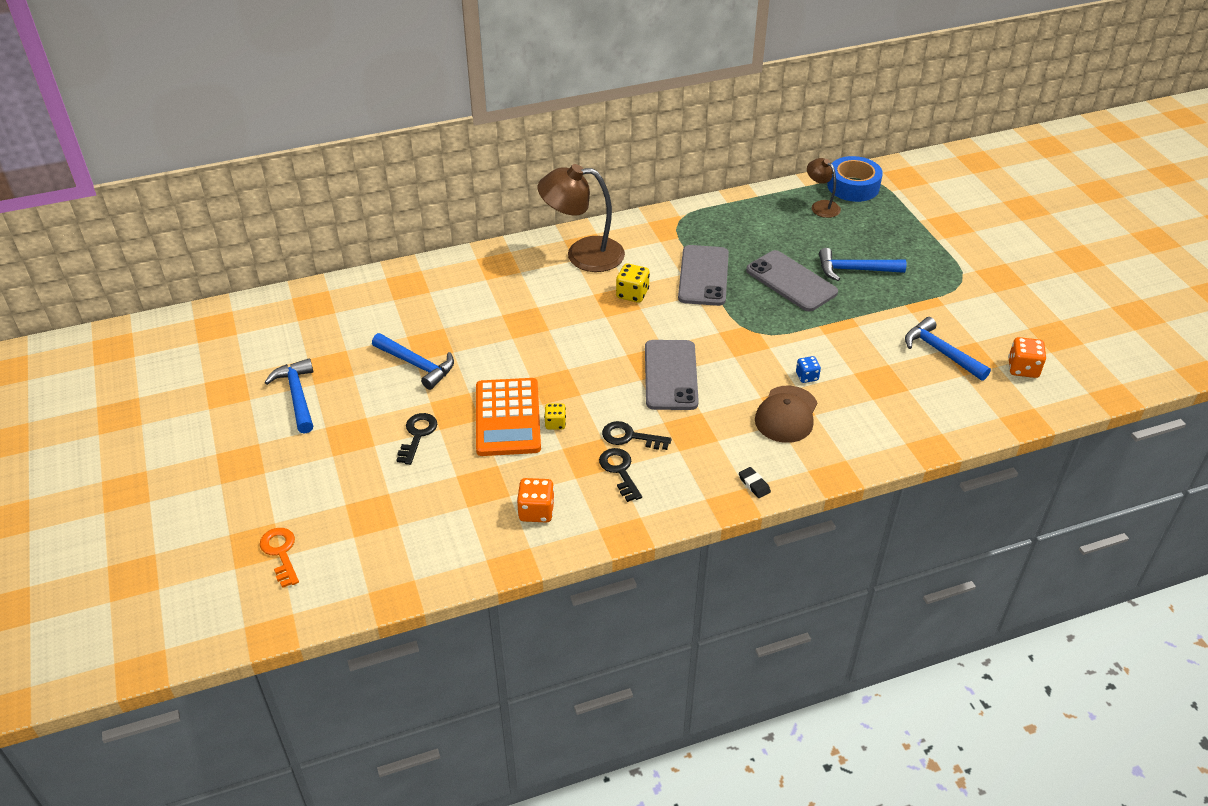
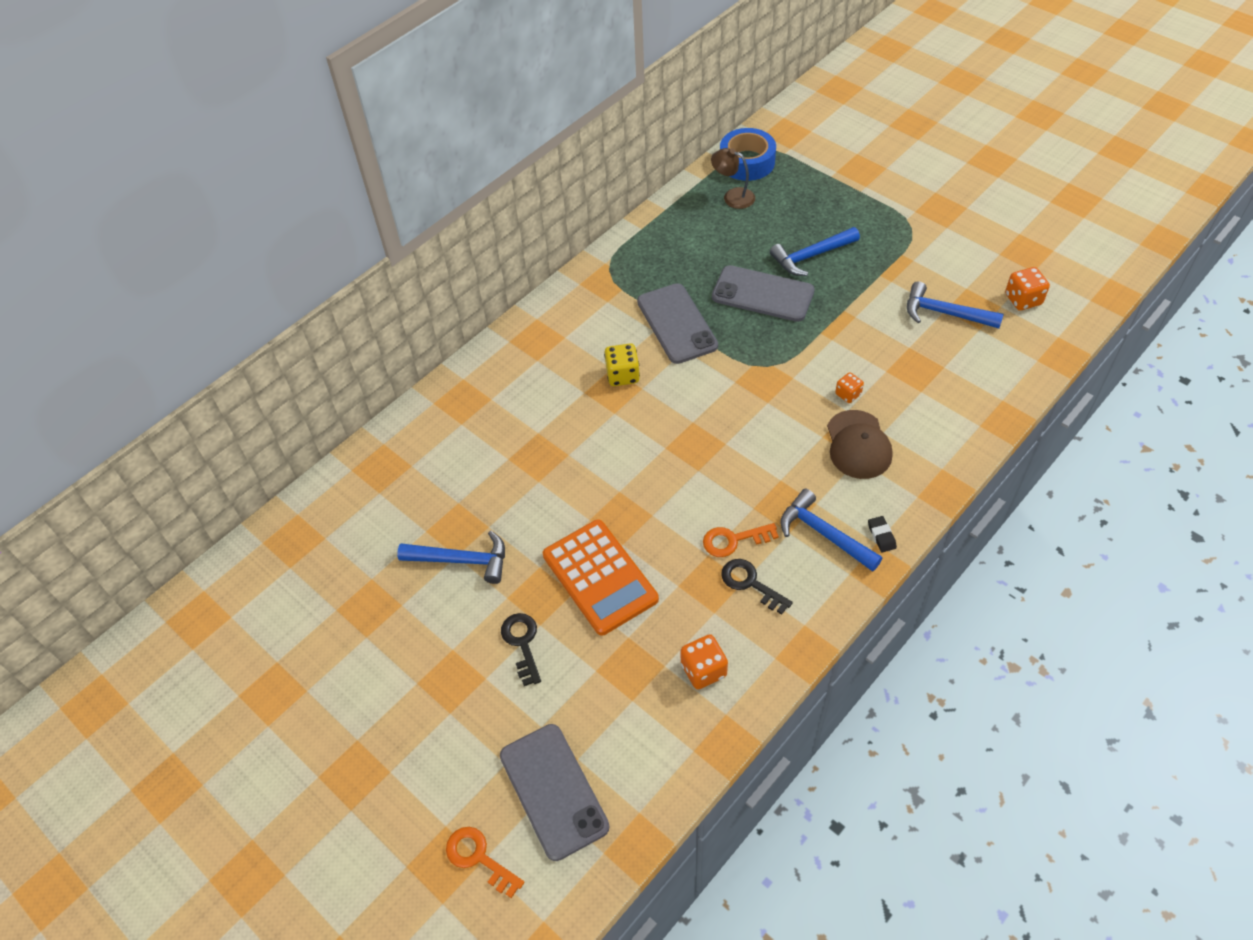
camera: 25 degrees left, 10 degrees up
(297, 396) = (358, 660): blue hammer -> blue hammer (823, 534)
(555, 423) = (651, 560): yellow dice -> none
(583, 254) = (541, 350): brown lamp -> none
(630, 437) = (734, 540): black key -> orange key
(670, 375) = (723, 452): grey phone -> grey phone (553, 791)
(754, 484) = (881, 536): black eraser -> black eraser turned 45 degrees clockwise
(807, 376) = (848, 394): blue dice -> orange dice

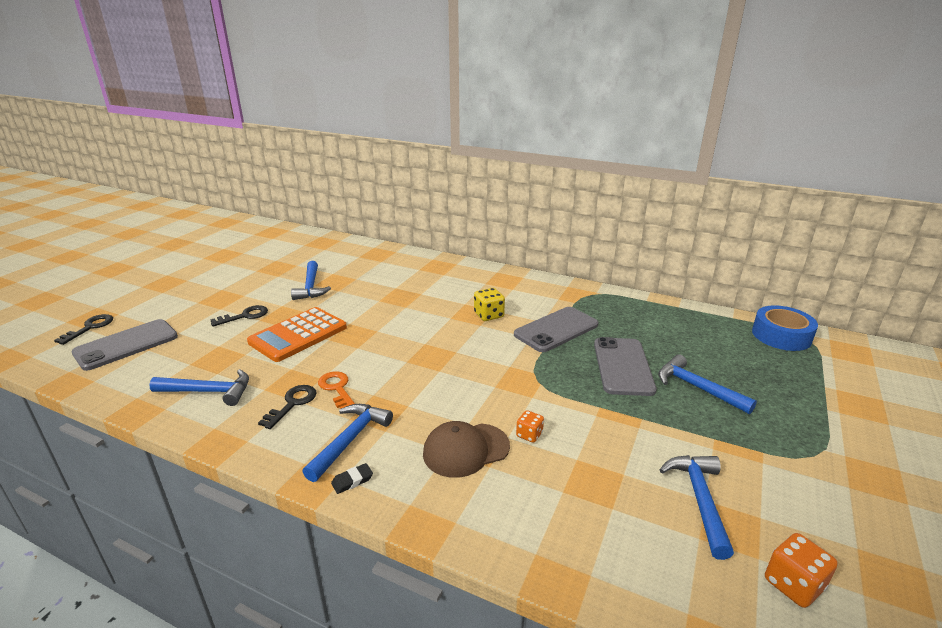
camera: 70 degrees right, 25 degrees down
(479, 858) = (90, 328): orange key -> black key
(703, 670) = (209, 391): orange dice -> blue hammer
(732, 196) = (728, 334): brown lamp -> none

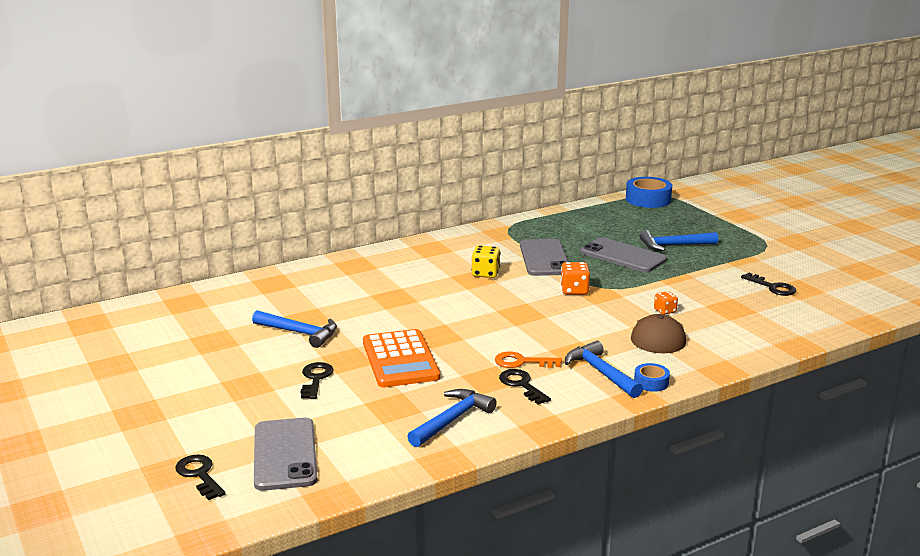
camera: 55 degrees left, 5 degrees down
(352, 481) = (651, 382): black eraser -> blue tape
(699, 499) = (772, 287): blue hammer -> black key
(793, 584) = (847, 291): orange dice -> orange dice (574, 290)

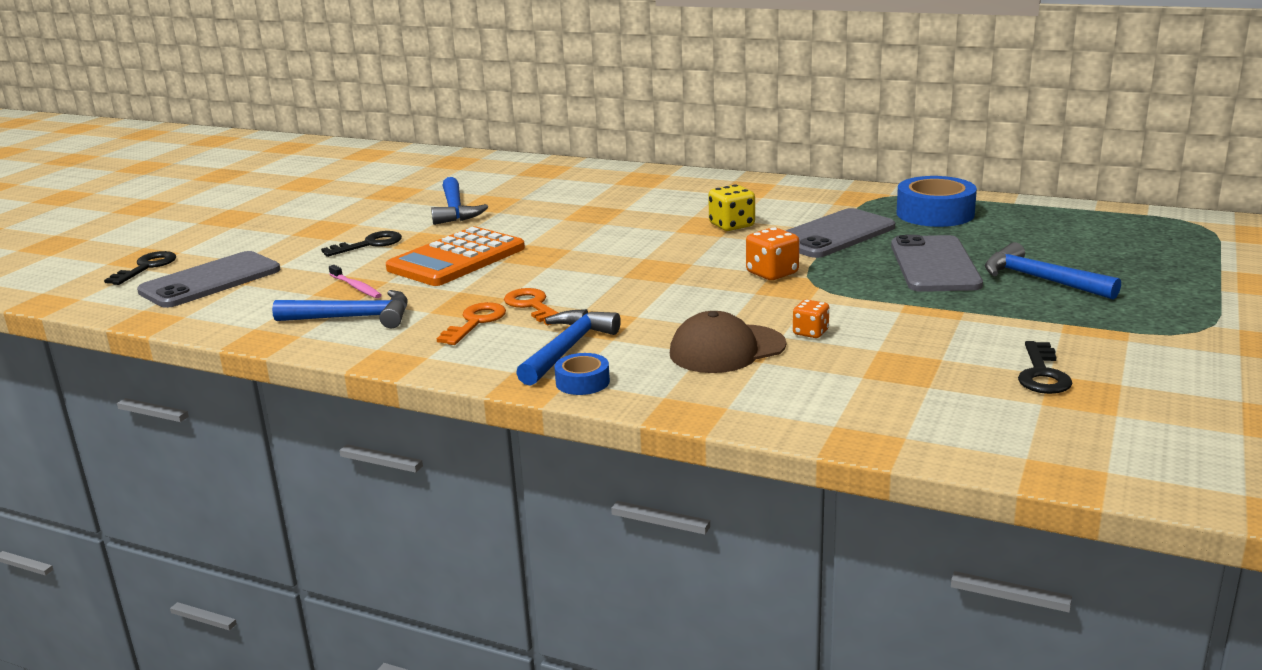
camera: 55 degrees right, 0 degrees up
(396, 405) = (356, 287): none -> pink toothbrush
(522, 385) = (475, 322): black key -> orange key
(648, 199) = (1164, 224): blue tape -> blue tape (935, 213)

